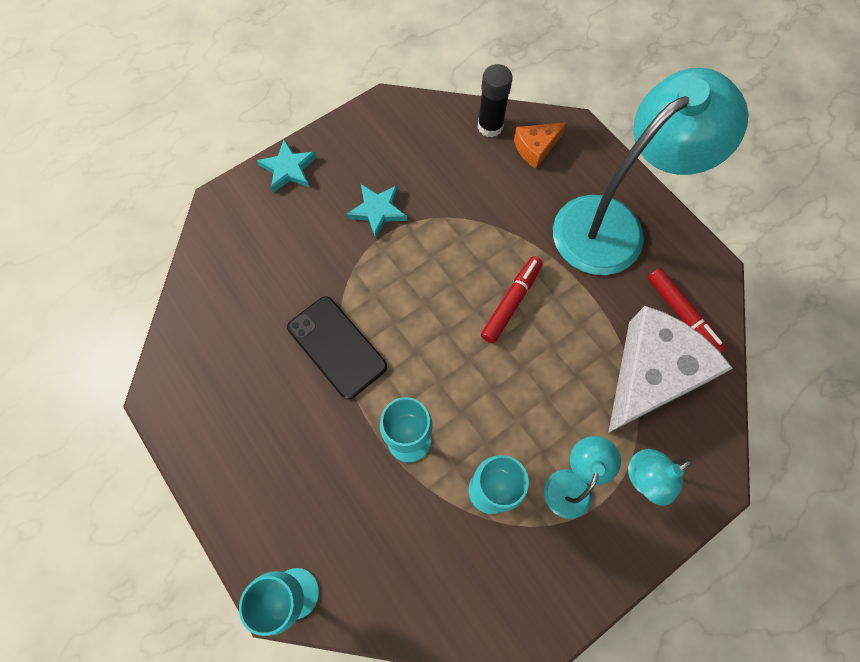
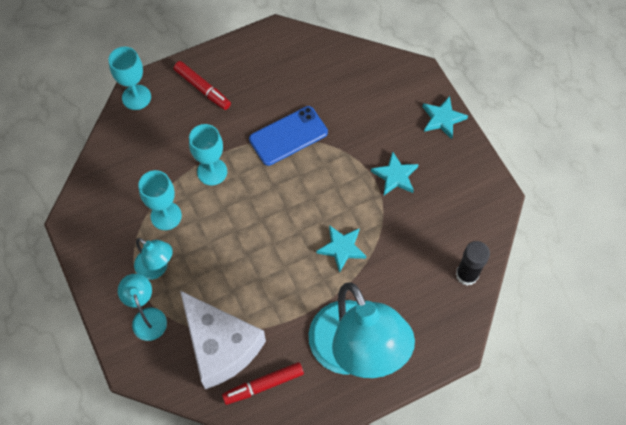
camera: 100 degrees right, 5 degrees down
(336, 347) = (288, 136): black phone -> blue phone
(488, 256) = (342, 248): none -> turquoise star
(511, 302) = (299, 257): red marker -> red marker (202, 88)
(535, 148) = (439, 307): orange cheese -> none

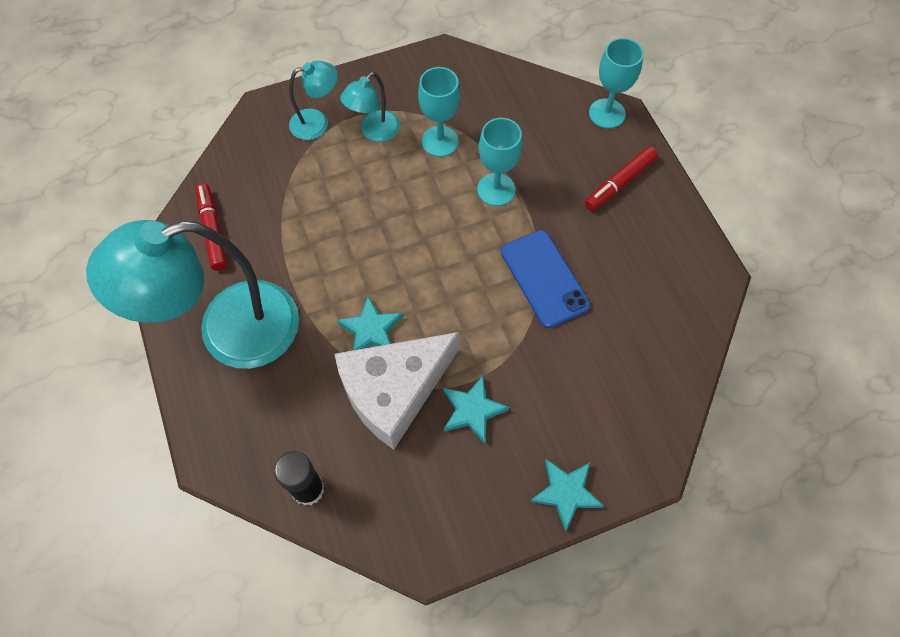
camera: 95 degrees right, 0 degrees up
(220, 346) = (269, 190): white cheese -> white cheese (394, 391)

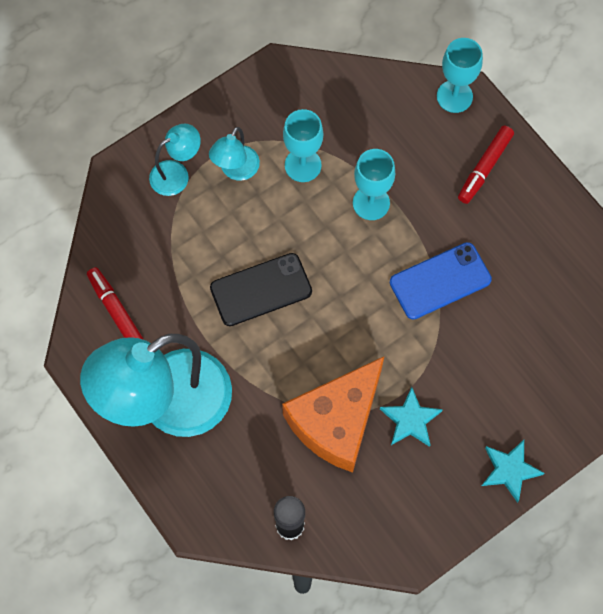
camera: 15 degrees left, 5 degrees up
(360, 244) = (261, 289): none -> black phone
(371, 330) = (298, 370): turquoise star -> none
(394, 391) = (337, 421): white cheese -> orange cheese
(544, 278) = (440, 281): blue phone -> blue phone turned 75 degrees counterclockwise

